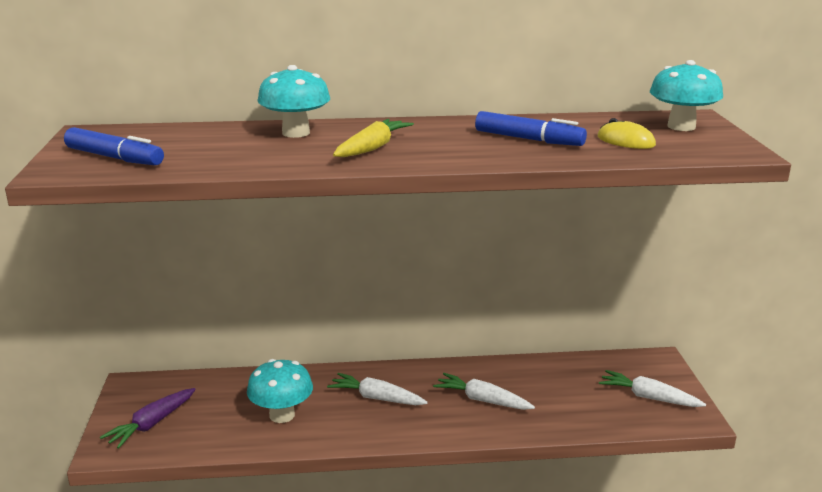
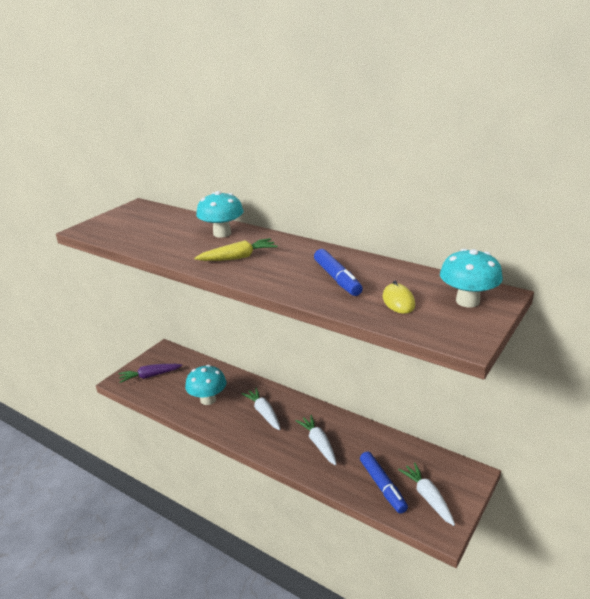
camera: 40 degrees right, 5 degrees up
(114, 158) = (119, 227): blue marker -> blue marker (382, 486)

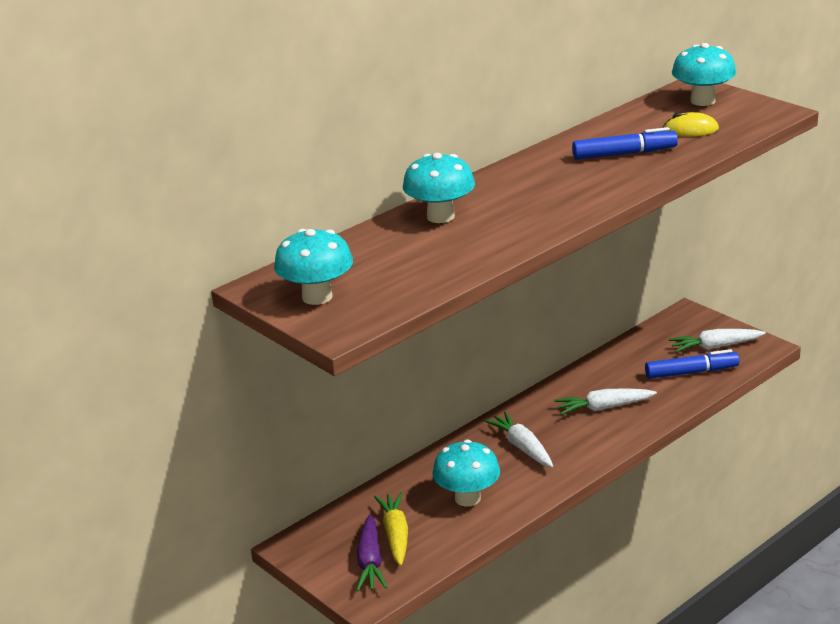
camera: 75 degrees left, 0 degrees up
(123, 219) = (317, 297): none -> turquoise mushroom
(238, 257) = (532, 207): yellow carrot -> yellow carrot (395, 535)
(263, 413) = (522, 447): white carrot -> white carrot turned 75 degrees clockwise

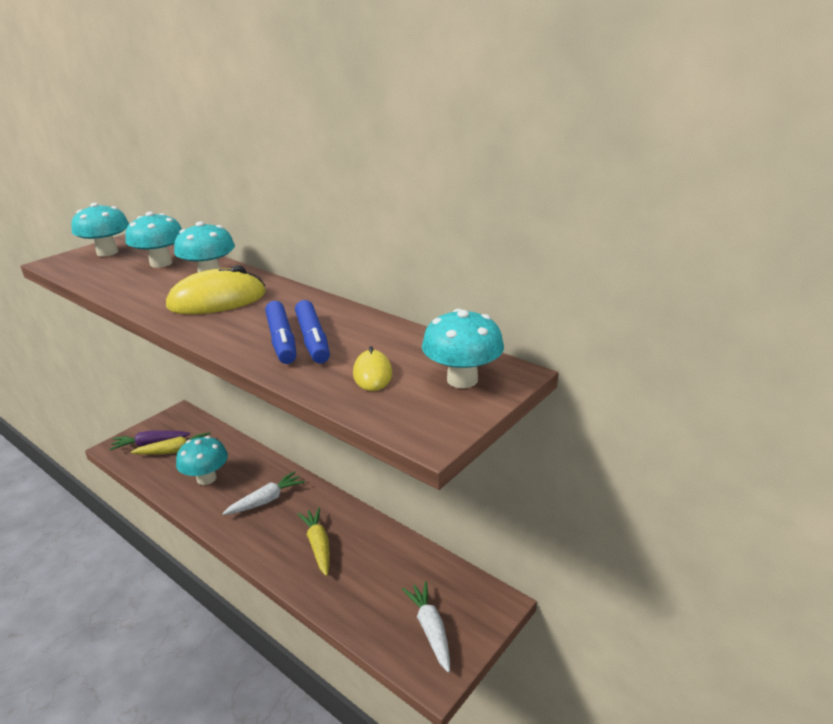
camera: 80 degrees right, 0 degrees up
(383, 252) = (161, 263): none -> turquoise mushroom
(518, 204) = (217, 300): none -> yellow mouse
(604, 408) = (318, 545): white carrot -> yellow carrot
(691, 372) = (378, 609): blue marker -> blue marker (281, 340)

